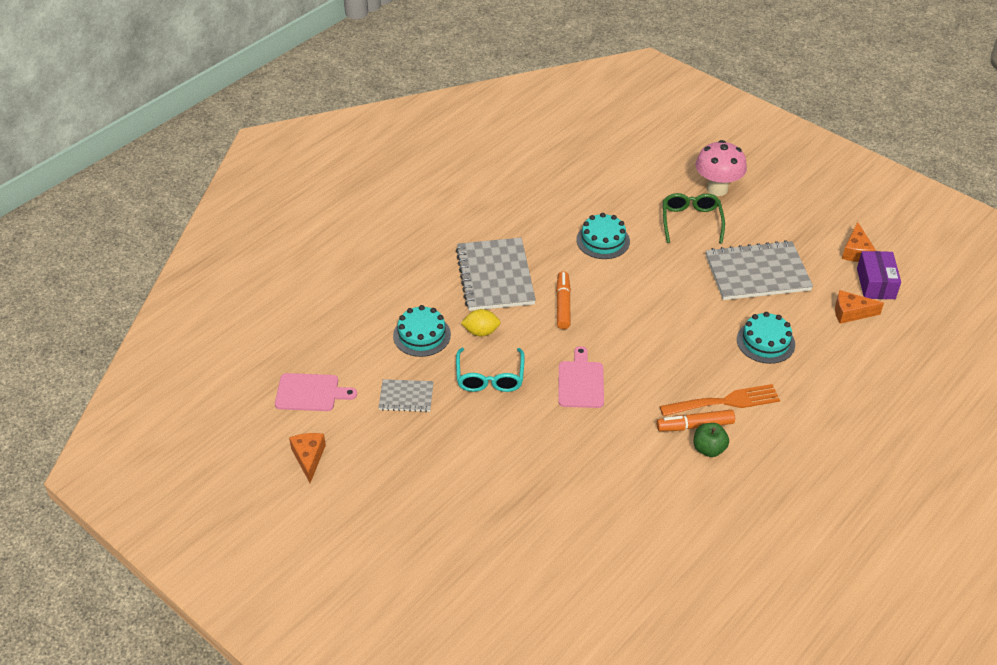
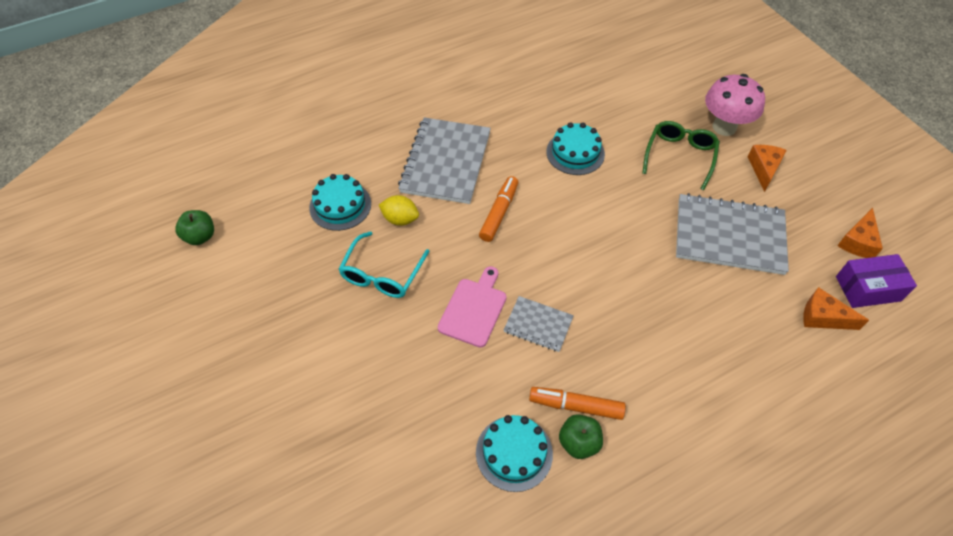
camera: 20 degrees right, 10 degrees up
(308, 458) = (156, 309): orange cheese -> orange cheese (764, 169)
(310, 393) = (200, 236): pink cutting board -> green apple
(406, 397) = (287, 270): grey notebook -> grey notebook (538, 325)
(724, 402) = (624, 386): orange fork -> none
(765, 342) = (705, 323): turquoise cake -> turquoise cake (514, 453)
(876, 283) = (868, 288): purple box -> purple box turned 60 degrees clockwise

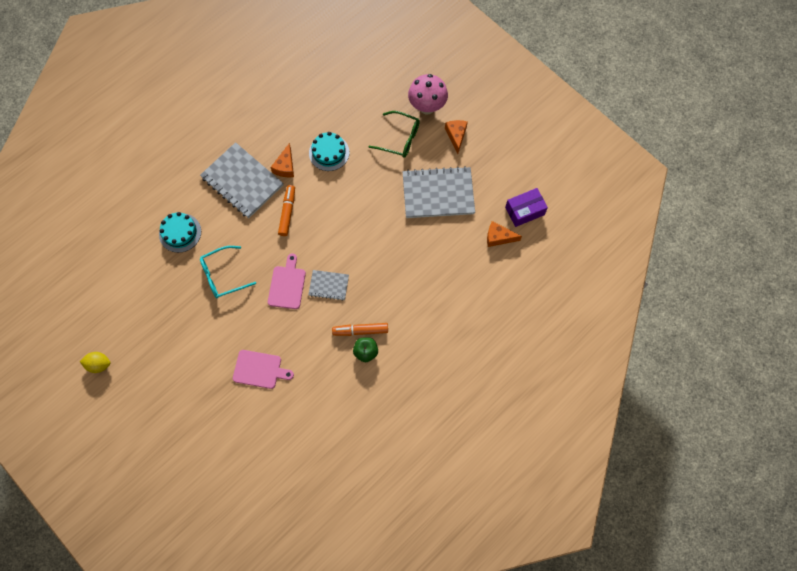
camera: 15 degrees left, 15 degrees up
(200, 236) = (94, 278): green apple -> none
(382, 274) = (223, 275): turquoise glasses -> turquoise glasses turned 60 degrees clockwise
(396, 426) = (259, 369): none -> pink cutting board
(400, 219) = (223, 233): yellow lemon -> yellow lemon (99, 364)
(446, 162) = (242, 181): grey notebook -> grey notebook turned 45 degrees counterclockwise
(514, 453) = (330, 367): turquoise cake -> none
(680, 156) = (399, 138): green glasses -> green glasses turned 105 degrees clockwise
(858, 241) = (518, 178): orange cheese -> orange cheese (285, 166)

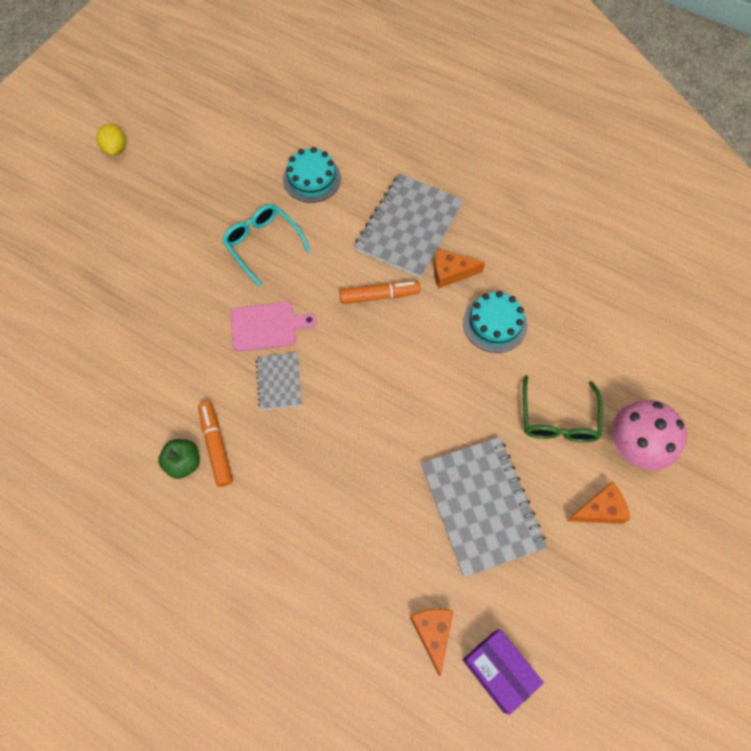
camera: 75 degrees right, 5 degrees down
(259, 369) = (134, 327): pink cutting board -> none

